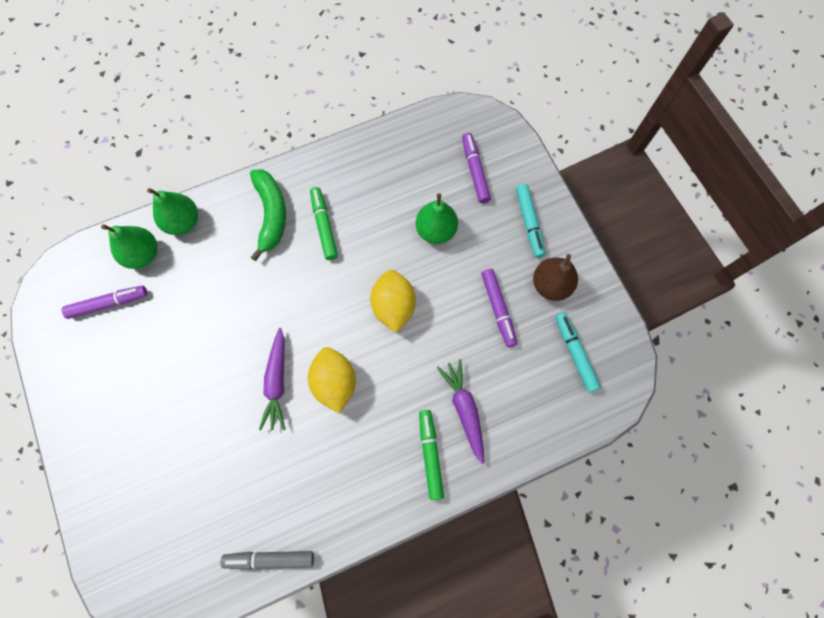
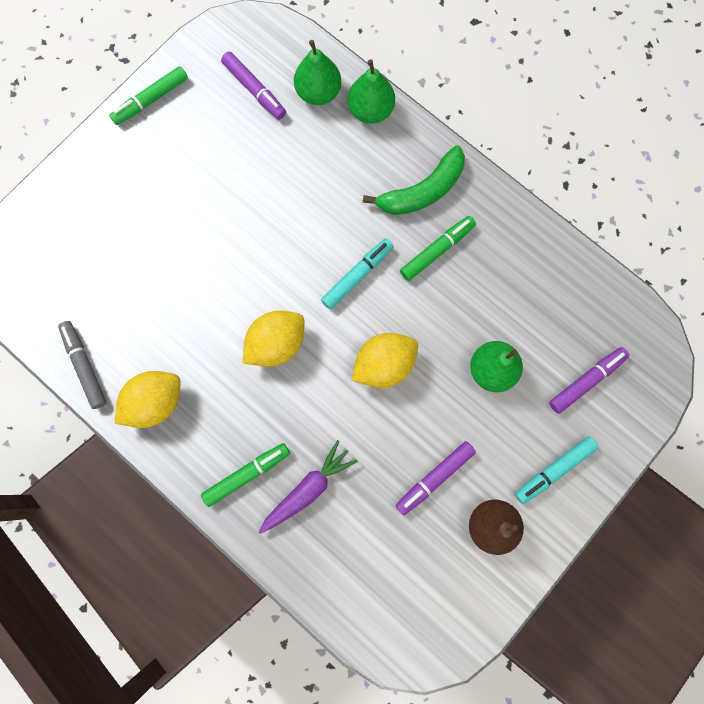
camera: 65 degrees right, 5 degrees up
(62, 395) = (151, 100): none -> green marker
(277, 382) = (251, 287): purple carrot -> none
(333, 507) = (155, 402): none -> yellow lemon
(575, 353) = (425, 585): turquoise marker -> turquoise marker (357, 276)

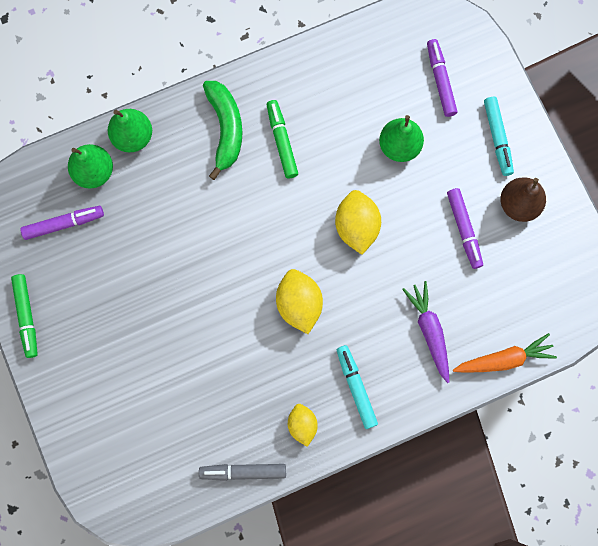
camera: 65 degrees left, 0 degrees up
(155, 402) = (302, 425): yellow lemon -> yellow lemon, size x0.63
(247, 474) = (396, 374): green marker -> none
(313, 583) = (504, 359): none -> orange carrot
(357, 276) = (272, 214): turquoise marker -> turquoise marker (356, 387)

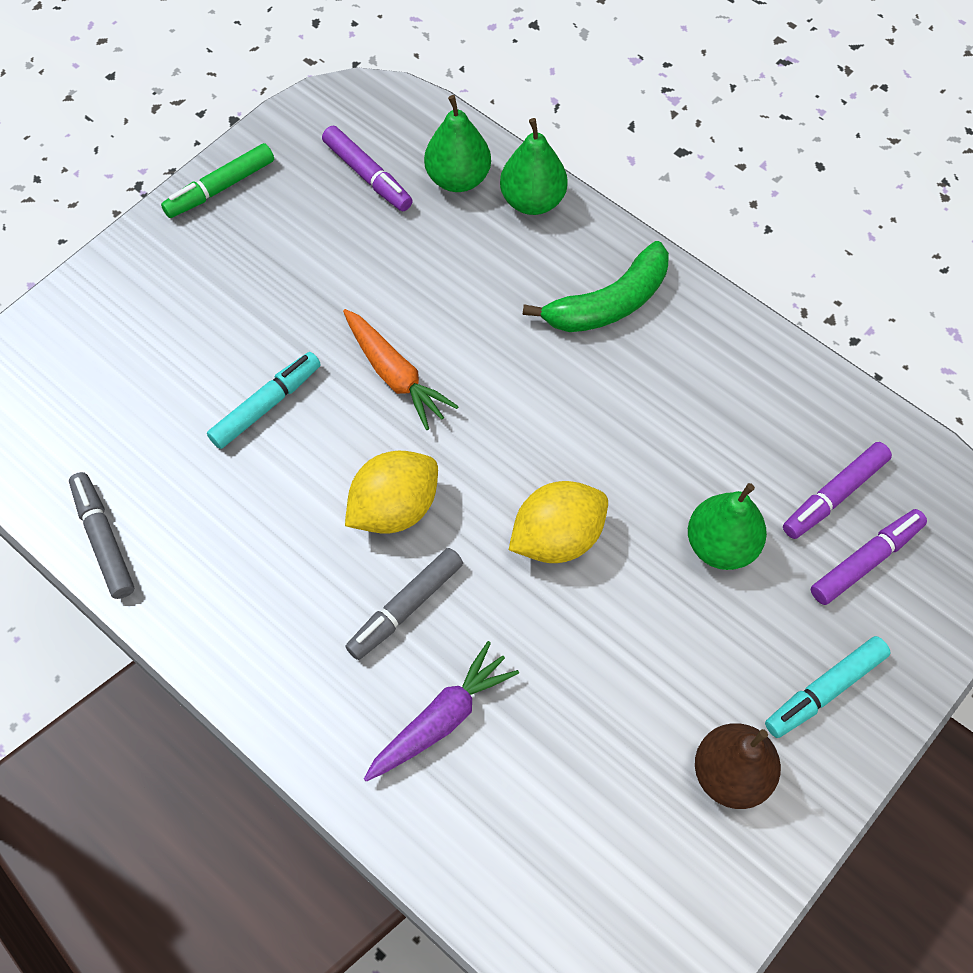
camera: 65 degrees right, 15 degrees down
(281, 141) = (632, 381): green marker -> none
(302, 425) = (207, 591): yellow lemon -> none
(356, 387) = (299, 645): turquoise marker -> turquoise marker (266, 405)
(360, 323) = (405, 608): none -> grey marker
(464, 230) = (639, 702): purple marker -> purple marker (834, 495)
(504, 359) = (450, 864): orange carrot -> orange carrot (395, 375)

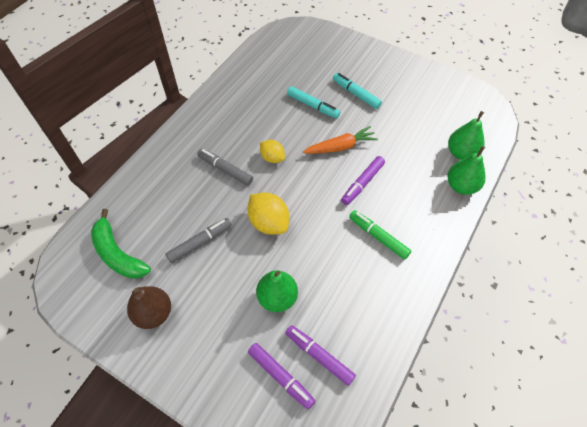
camera: 80 degrees right, 5 degrees down
(103, 539) = (242, 70): grey marker -> grey marker (200, 242)
(220, 188) = (418, 70): green marker -> green marker (378, 237)
(368, 175) = (447, 118): purple marker -> purple marker (362, 183)
(394, 508) = (272, 158): yellow lemon -> yellow lemon, size x0.63
(395, 375) = (340, 147): orange carrot -> orange carrot turned 150 degrees counterclockwise
(441, 719) = (175, 191): purple carrot -> none
(609, 303) = (409, 228): green banana -> green banana (117, 254)
(824, 691) = (200, 357): turquoise marker -> turquoise marker (356, 94)

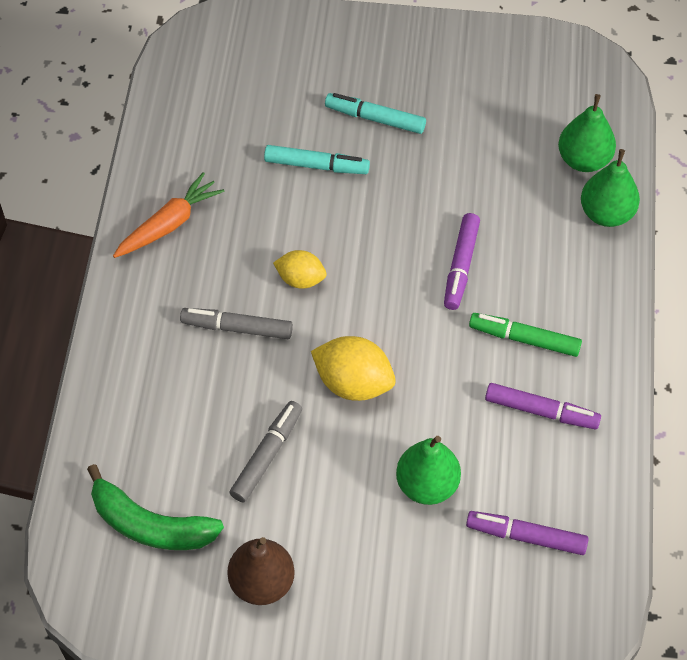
camera: 25 degrees left, 0 degrees up
(281, 376) = (489, 585): purple marker -> purple marker (541, 411)
(340, 147) = (397, 220): orange carrot -> orange carrot (169, 224)

